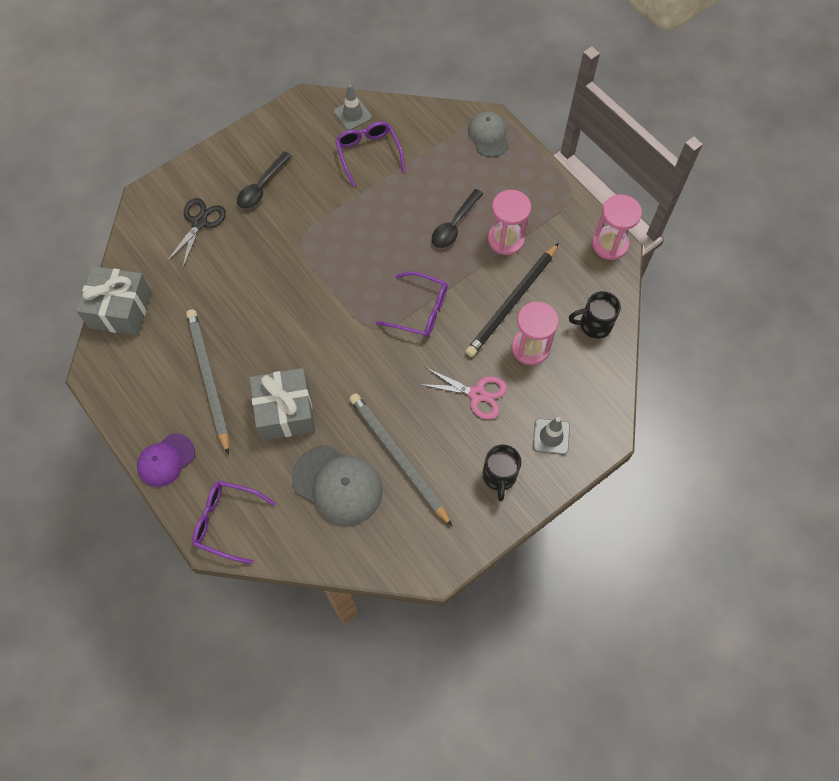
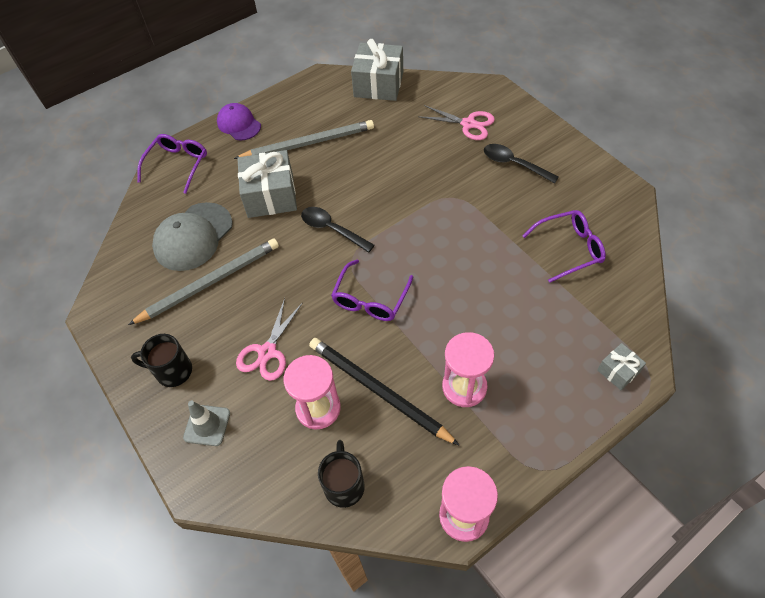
camera: 95 degrees right, 10 degrees down
(199, 223) = (468, 124): black scissors -> pink scissors
(352, 115) = (620, 233): grey traffic cone -> none
(454, 225) = (480, 332): black spoon -> black spoon (332, 229)
(488, 136) = (618, 371): grey cap -> grey gift

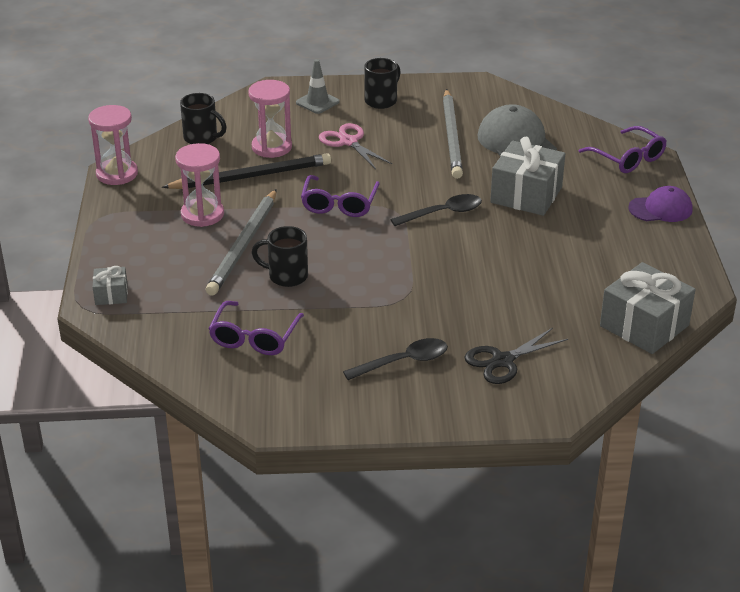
camera: 120 degrees right, 20 degrees down
(308, 143) = (583, 241): grey pencil -> grey pencil (243, 245)
(370, 299) = (339, 204): purple glasses -> purple glasses turned 135 degrees counterclockwise
(468, 124) = (502, 361): pink scissors -> black scissors
(489, 274) = (286, 276): none -> black mug

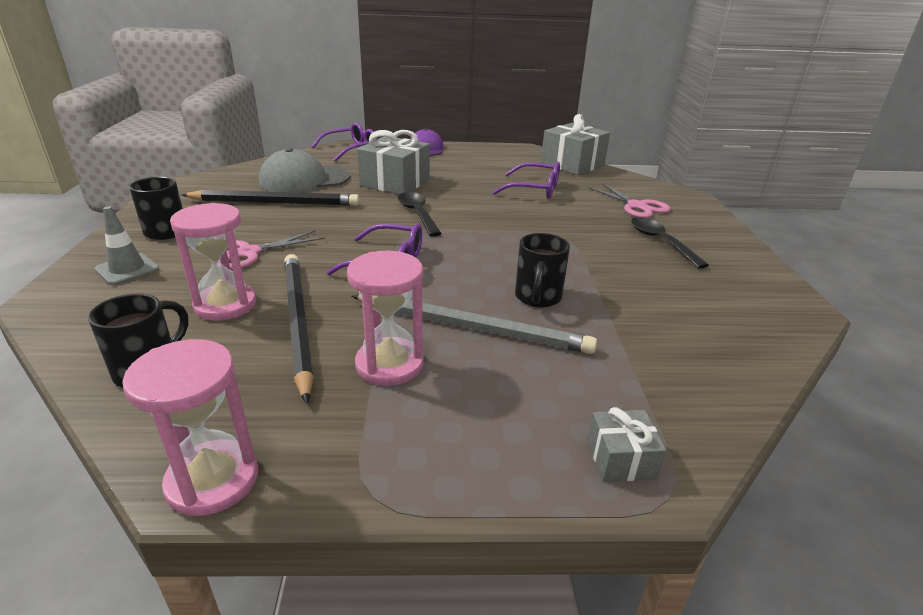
camera: 90 degrees left, 5 degrees down
(254, 337) = (665, 319): purple glasses -> purple glasses (534, 189)
(452, 137) = (275, 203): grey pencil -> black pencil
(502, 361) = (637, 206): black scissors -> pink scissors

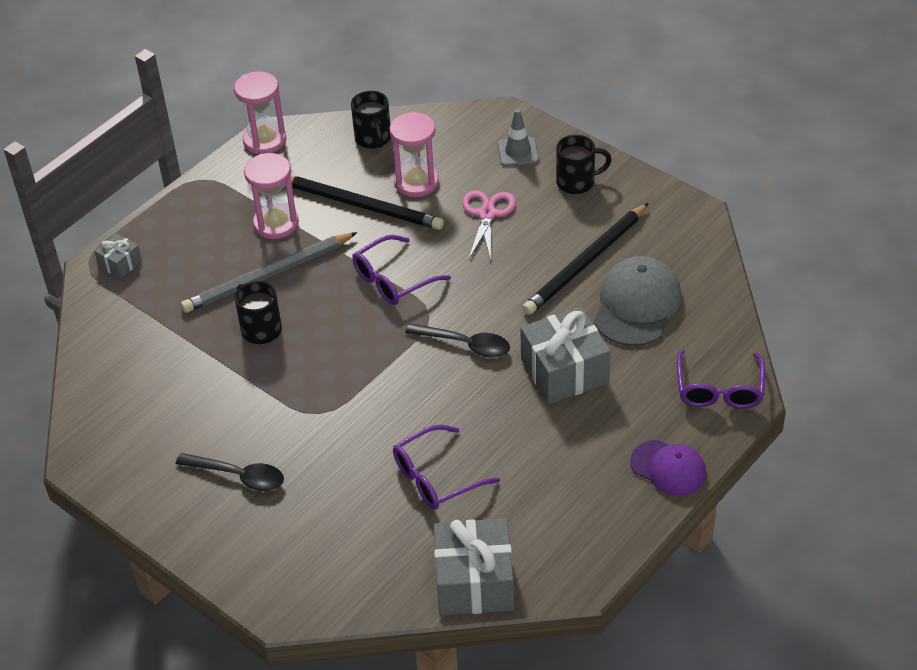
camera: 135 degrees right, 15 degrees up
(637, 206) = (312, 531): pink scissors -> none

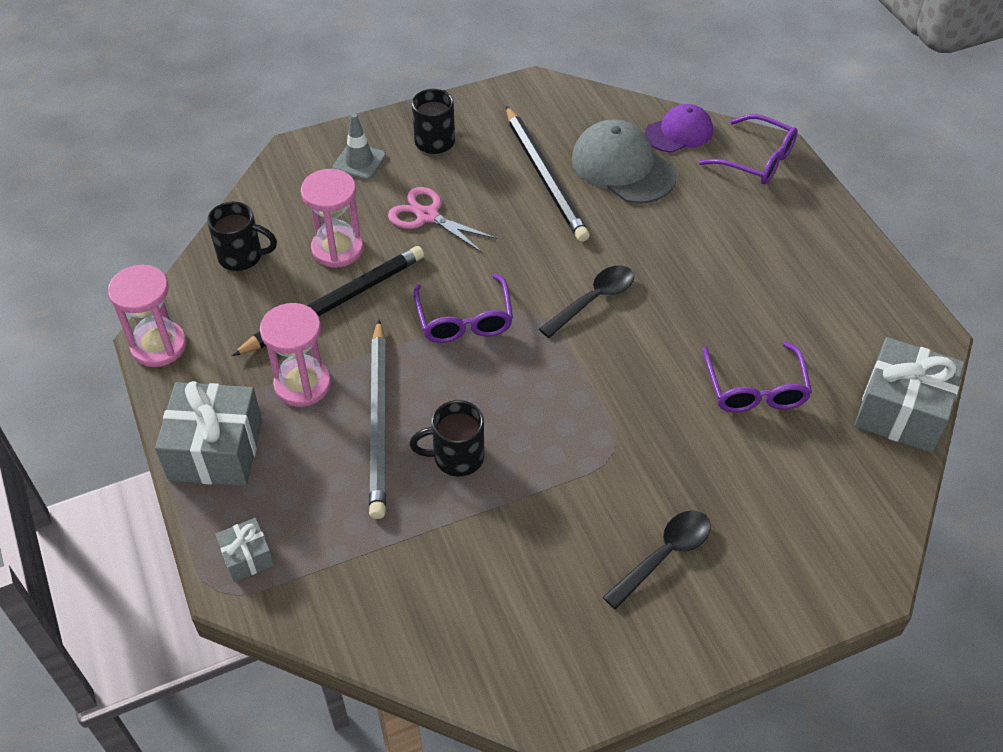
camera: 65 degrees left, 5 degrees up
(564, 371) = (673, 245): grey gift -> grey gift (216, 450)
(668, 468) = (829, 227): purple cap -> purple cap (679, 132)

